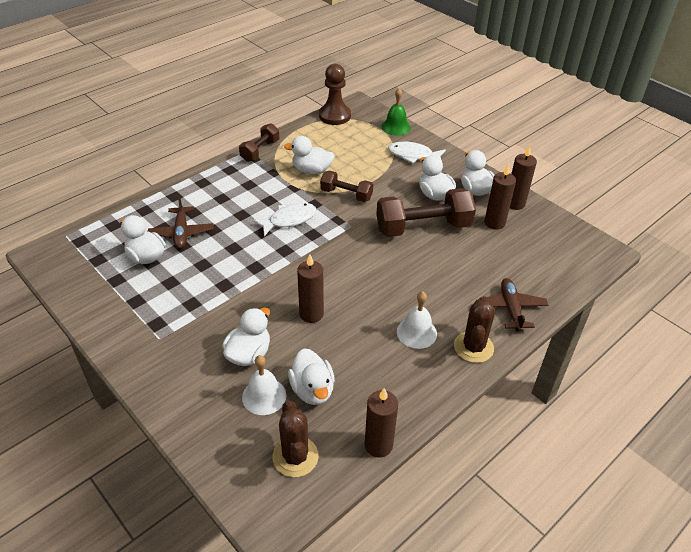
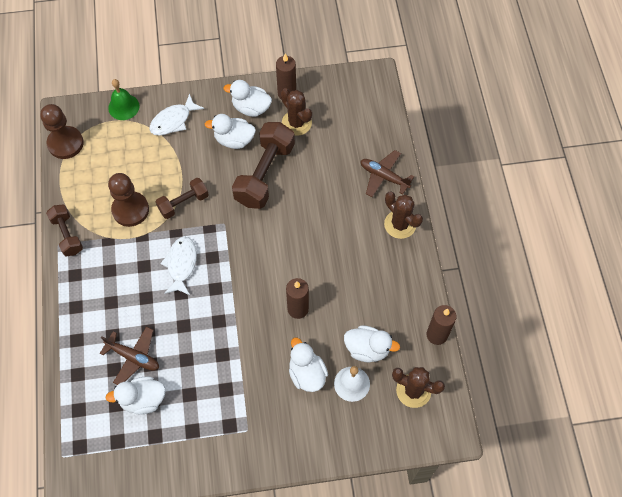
camera: 55 degrees left, 20 degrees up
(312, 170) = (130, 210): white duck -> brown pawn
(416, 332) = (363, 250): white bell -> none
(494, 223) = (296, 123): brown candle -> brown cactus

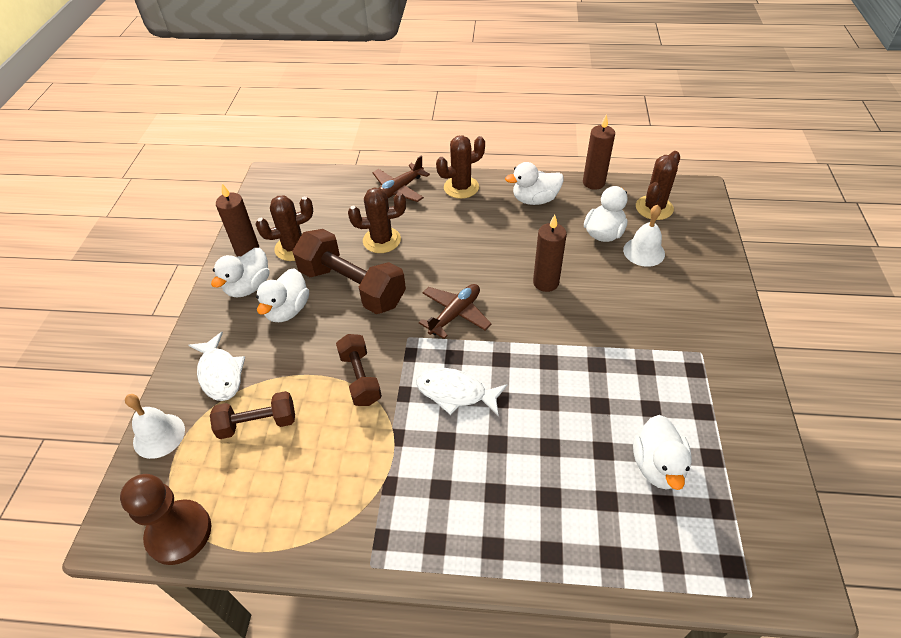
camera: 75 degrees left, 15 degrees down
(67, 235) = (357, 548): brown dumbbell -> brown dumbbell (258, 423)
(123, 107) = (159, 435): green bell -> white bell
(130, 210) = (346, 447): brown pawn -> none
(133, 357) = (590, 471): brown plane -> brown plane (455, 314)
(307, 373) = (629, 286): white duck -> white duck (535, 200)
(319, 180) = (382, 240): none -> brown cactus

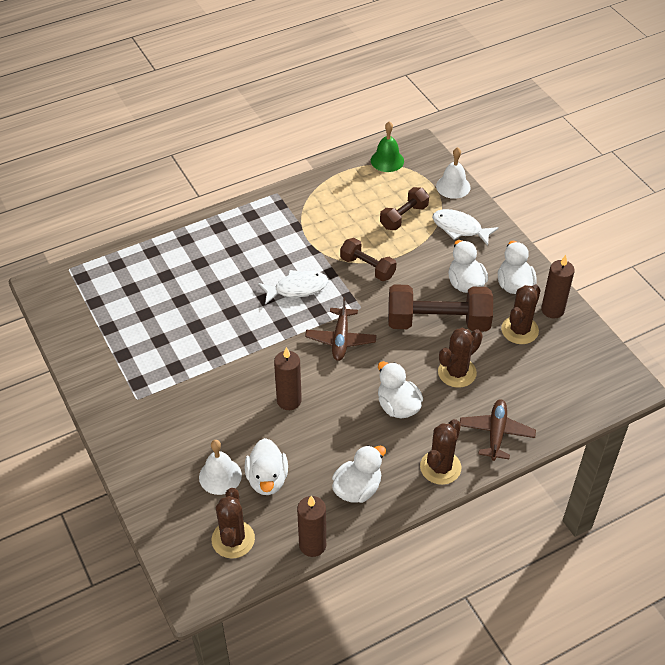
camera: 145 degrees right, 0 degrees up
(179, 533) = (387, 160): brown pawn -> green bell
(657, 466) = (142, 307): white duck -> white duck (398, 406)

